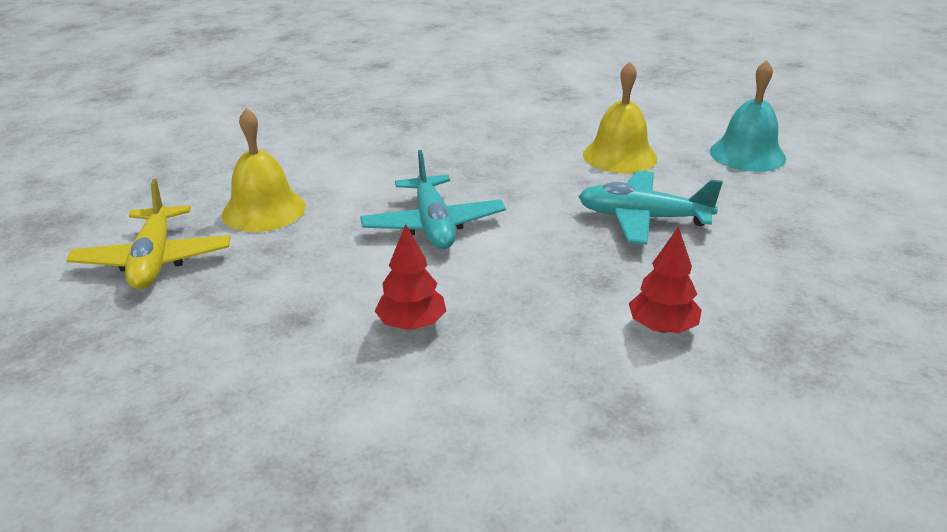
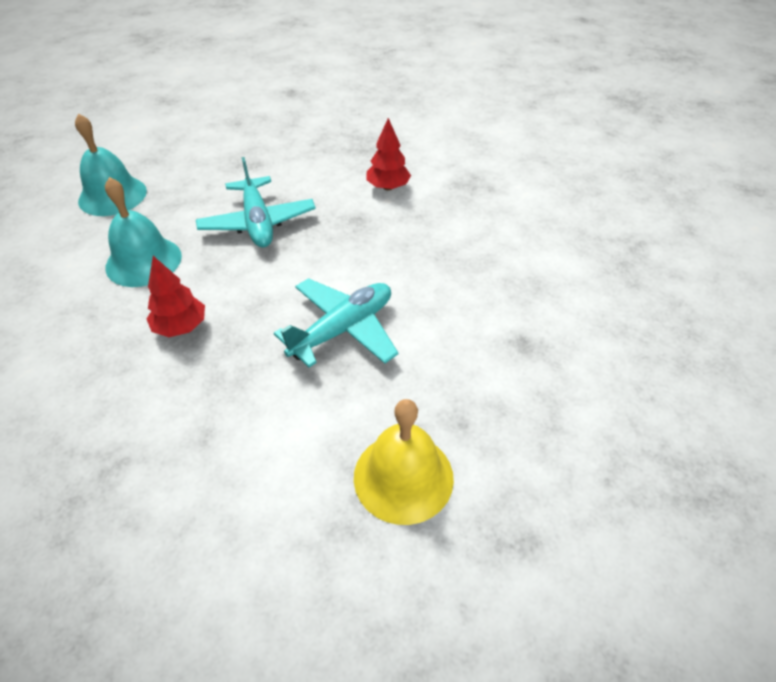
camera: 120 degrees left, 15 degrees up
(154, 260) = (551, 505): yellow plane -> none
(412, 324) = (475, 283): red tree -> red tree (181, 327)
(619, 156) = (143, 261): yellow bell -> turquoise bell

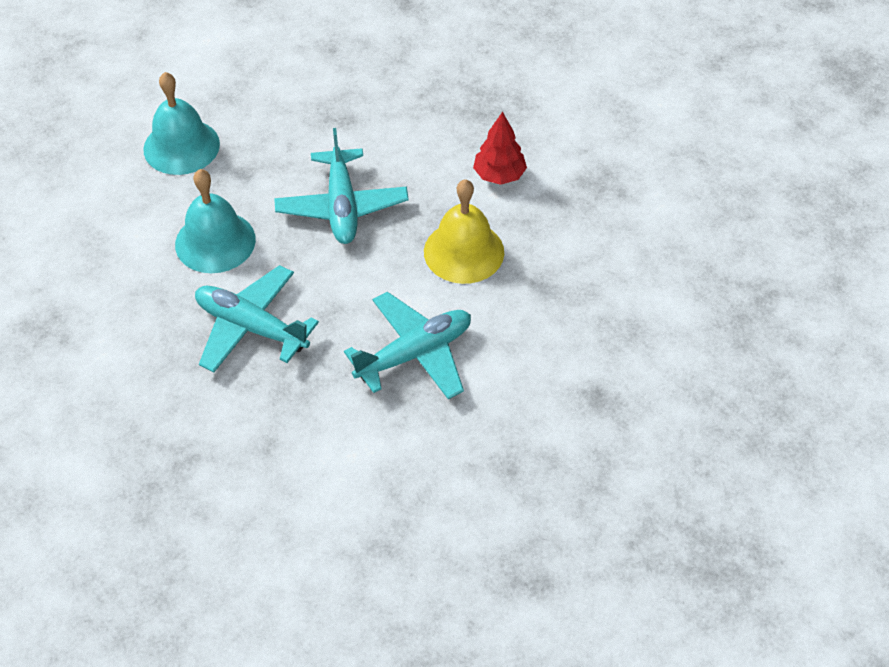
camera: 10 degrees right, 5 degrees up
(181, 327) = (251, 327): red tree -> turquoise plane
(403, 477) = (444, 511): yellow bell -> yellow bell (464, 251)

